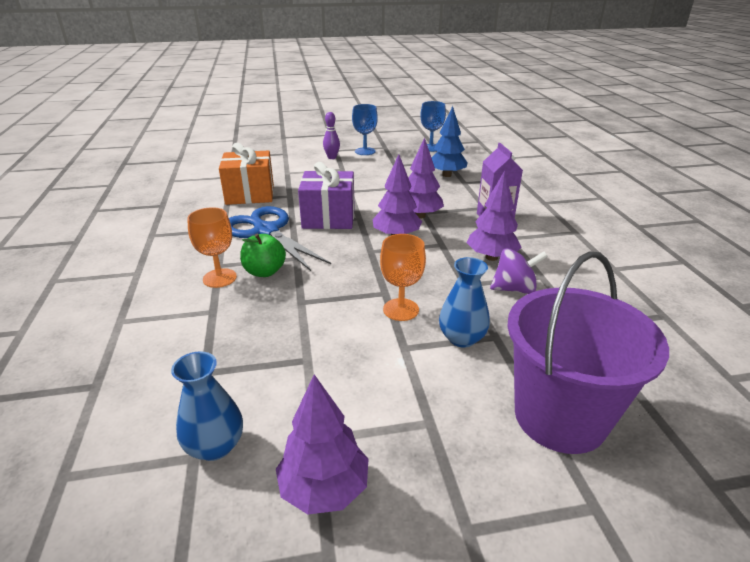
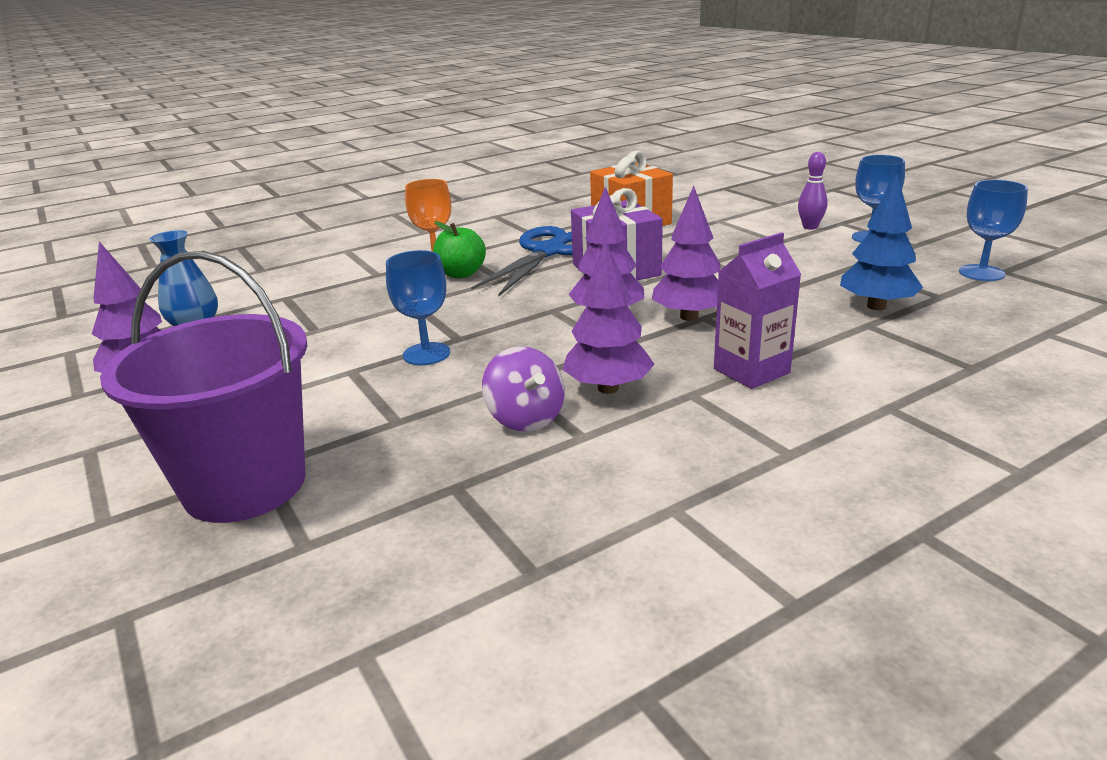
camera: 70 degrees right, 5 degrees down
(401, 309) = (426, 354): orange goblet -> blue goblet
(462, 338) = (383, 400): blue vase -> none

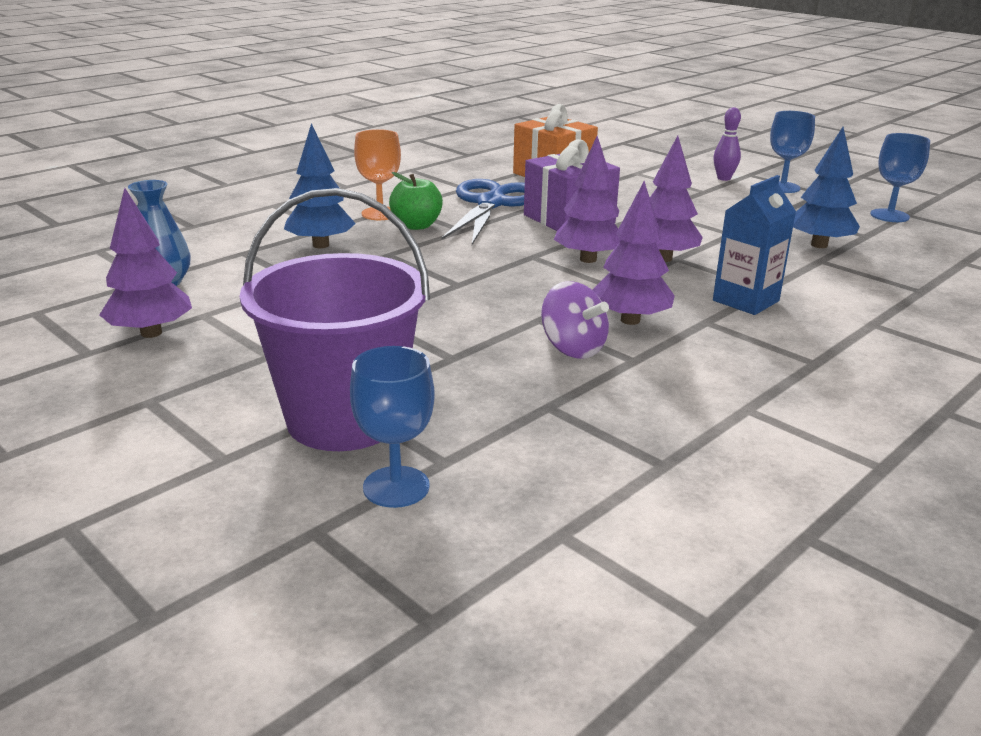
camera: 15 degrees left, 0 degrees up
(359, 292) = (321, 245): none -> blue tree
(426, 354) = (436, 299): blue goblet -> blue goblet (396, 487)
(751, 371) = (745, 301): purple carton -> blue carton

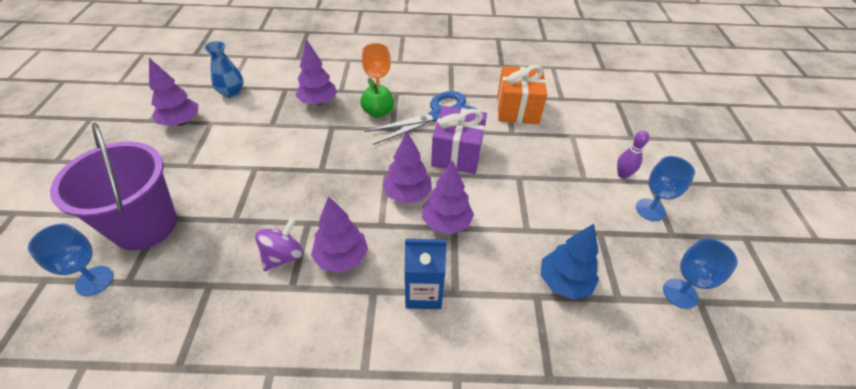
camera: 45 degrees right, 20 degrees up
(321, 245) = (318, 102): blue tree -> purple tree
(572, 349) = (283, 256): purple spinning top -> purple spinning top turned 150 degrees counterclockwise

